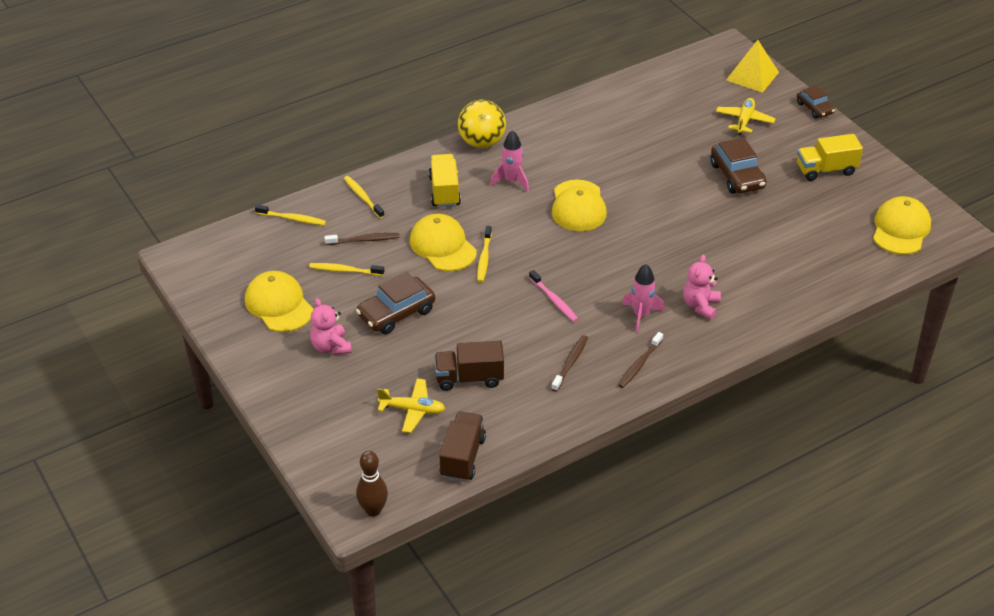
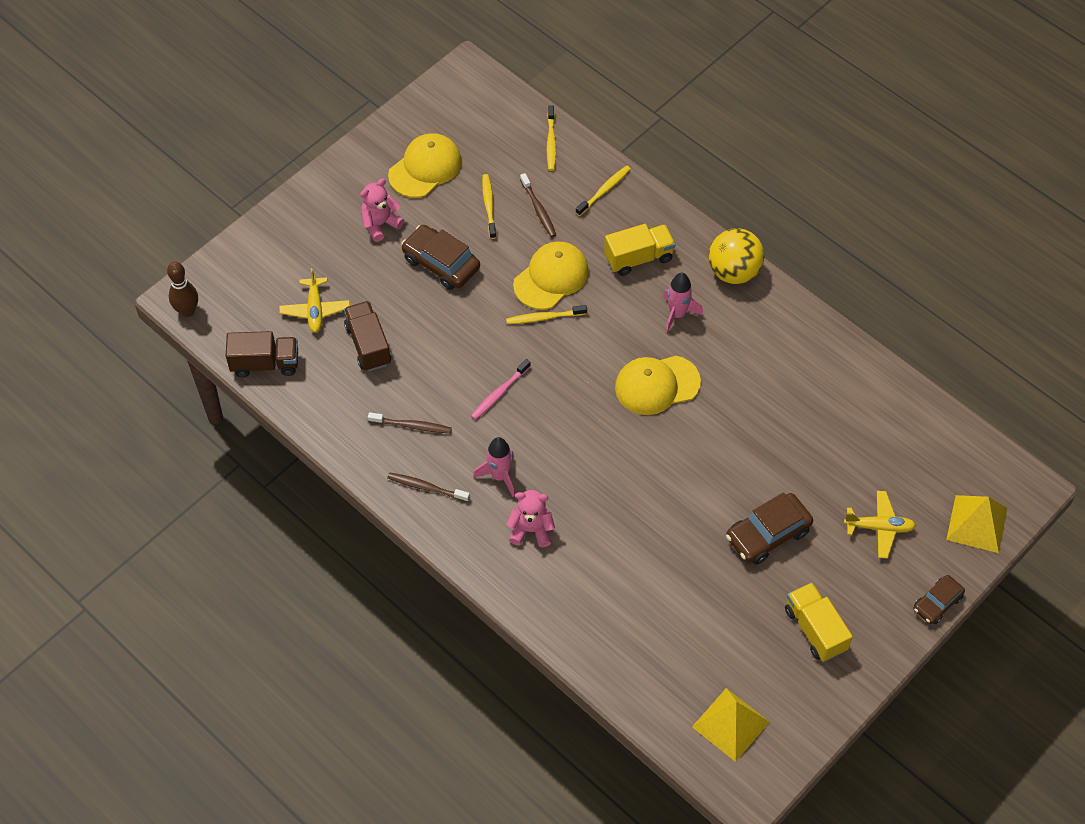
camera: 75 degrees right, 15 degrees up
(901, 229) = (730, 724): yellow cap -> yellow pyramid

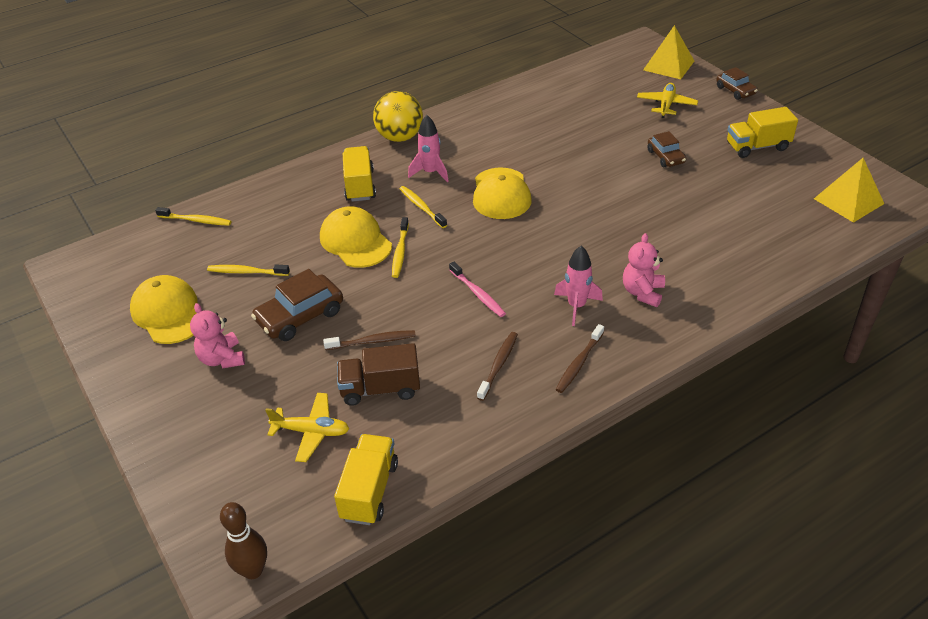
camera: 75 degrees left, 15 degrees down
(265, 363) = (369, 491): brown truck -> yellow truck
(538, 209) = (271, 239): brown toothbrush -> brown toothbrush (372, 341)
(604, 190) = (273, 195): yellow toothbrush -> yellow toothbrush (421, 207)
(768, 534) = (665, 157): brown car -> brown car, size x0.62

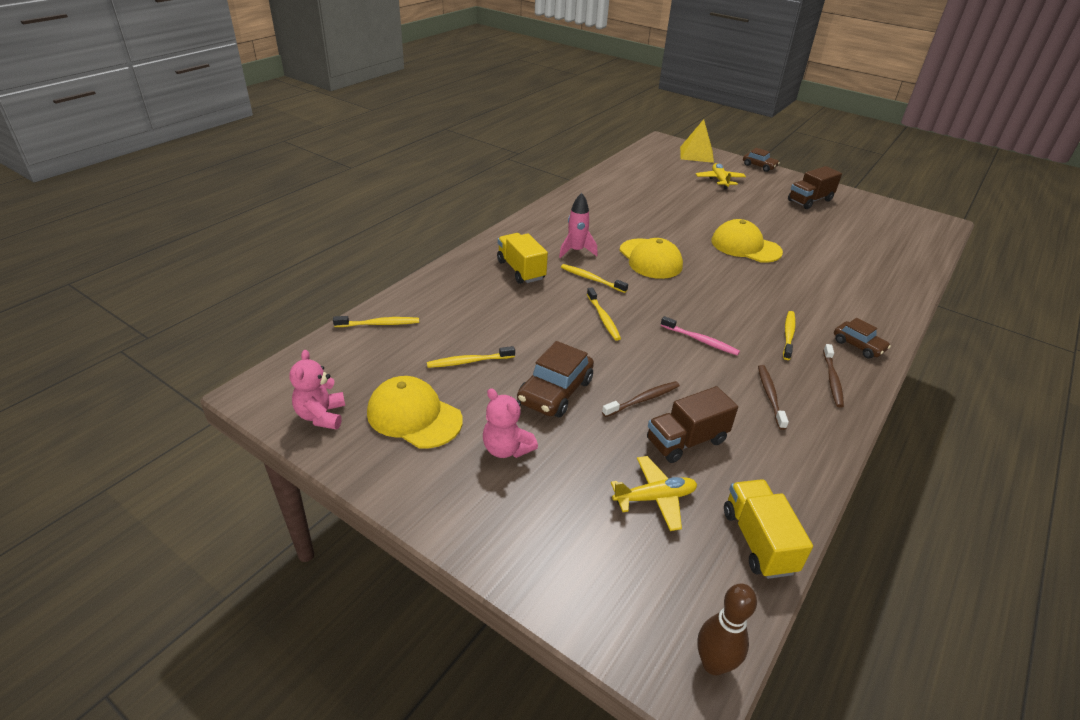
camera: 25 degrees left, 5 degrees down
(355, 241) = (555, 316): yellow cap -> yellow cap (745, 246)
(400, 137) = (526, 227): yellow ball -> none
(576, 306) = (788, 335): pink rocket -> yellow toothbrush
(642, 292) = (828, 315): pink teddy bear -> pink teddy bear (321, 416)
(665, 157) = (752, 215): brown car -> brown car (858, 345)
(757, 147) = (810, 200): yellow truck -> brown truck
(848, 201) = (904, 228): yellow pyramid -> none

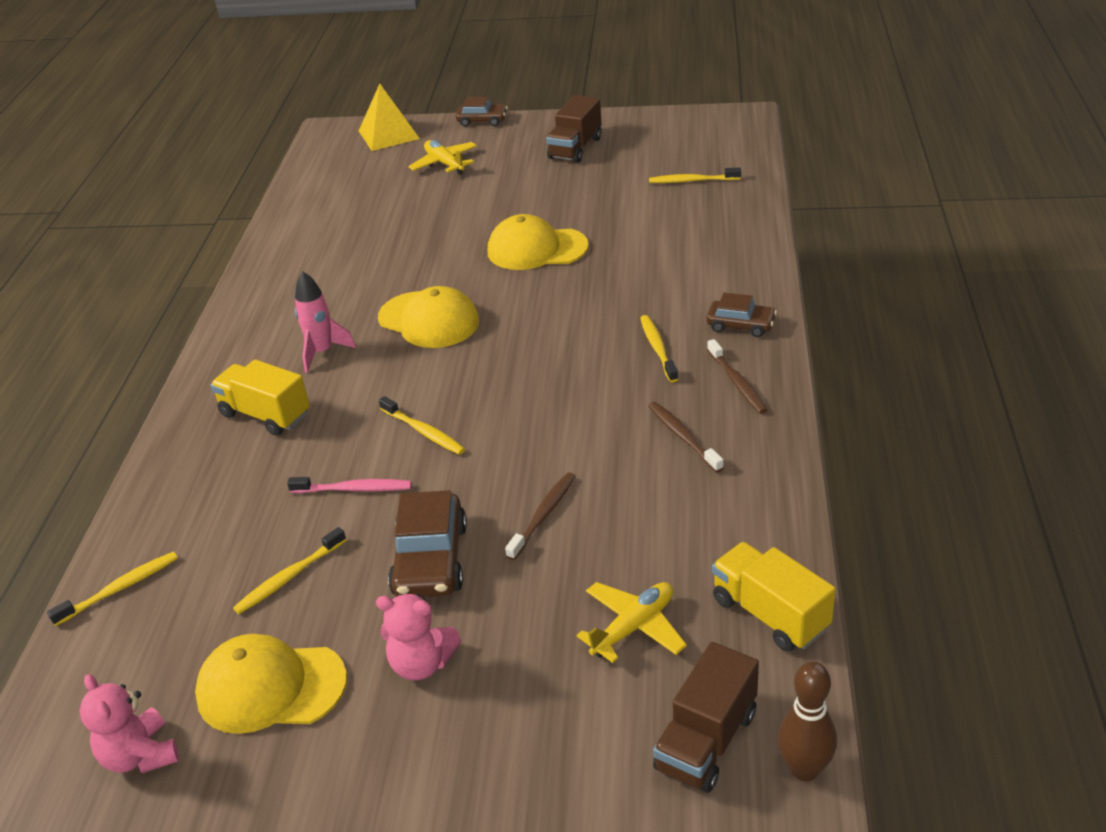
camera: 25 degrees left, 0 degrees up
(591, 279) = (371, 384): yellow toothbrush -> yellow toothbrush (692, 181)
(686, 441) = (625, 540): brown truck -> brown truck (706, 741)
(700, 340) = (562, 404): pink toothbrush -> pink toothbrush (354, 489)

